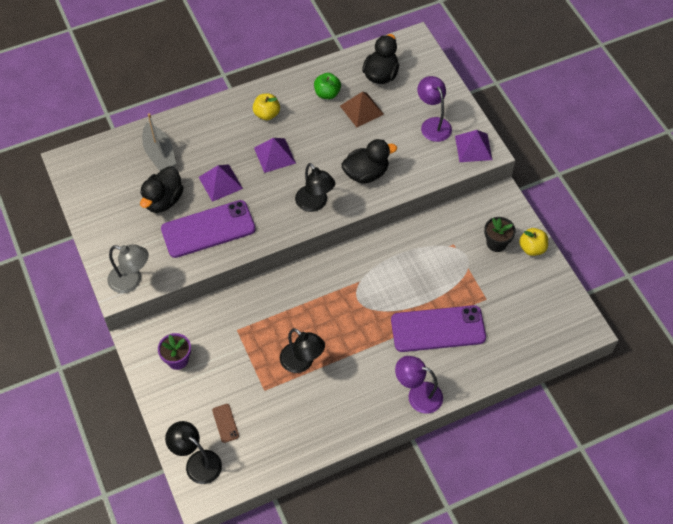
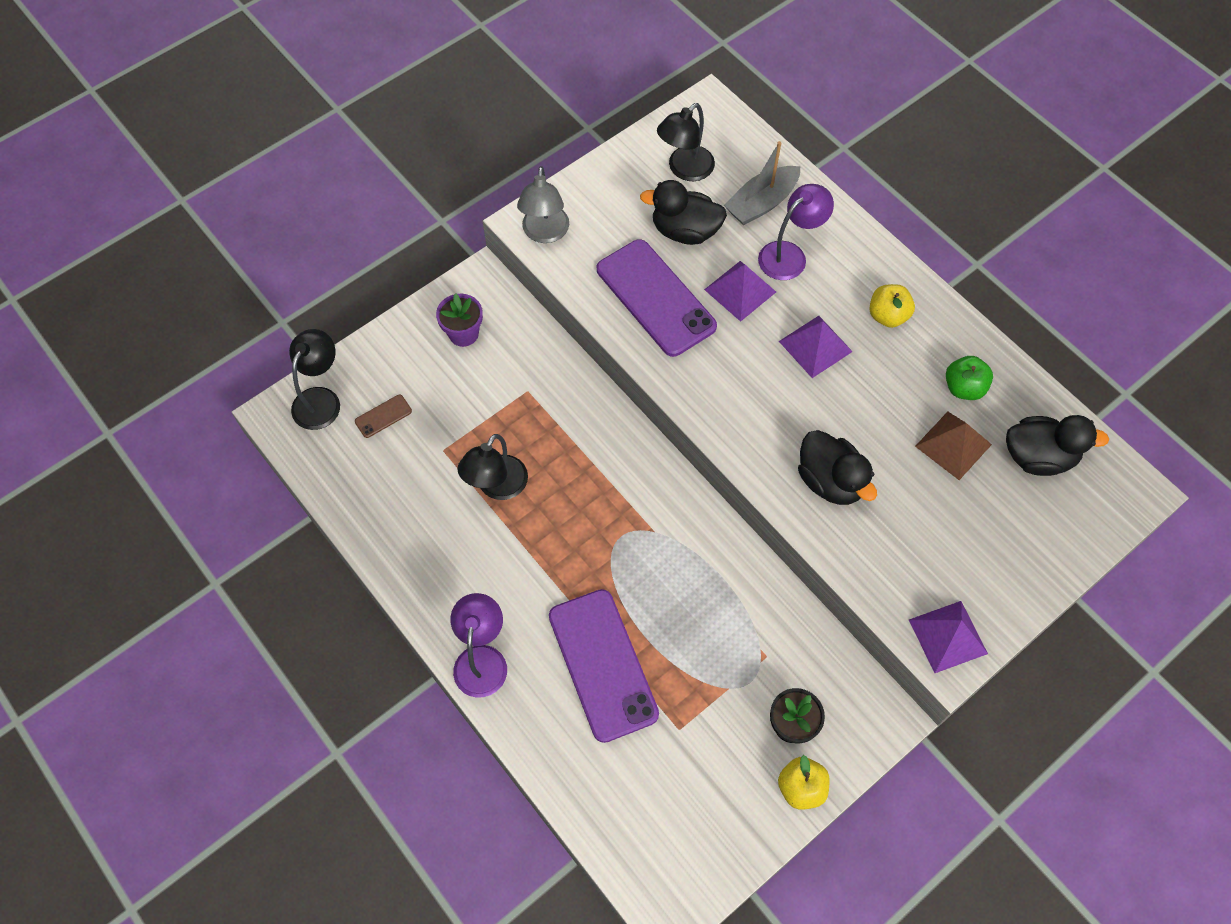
camera: 75 degrees right, 5 degrees up
(315, 204) = (747, 423): black lamp -> black lamp (684, 170)
(433, 124) = (970, 561): purple lamp -> purple lamp (789, 255)

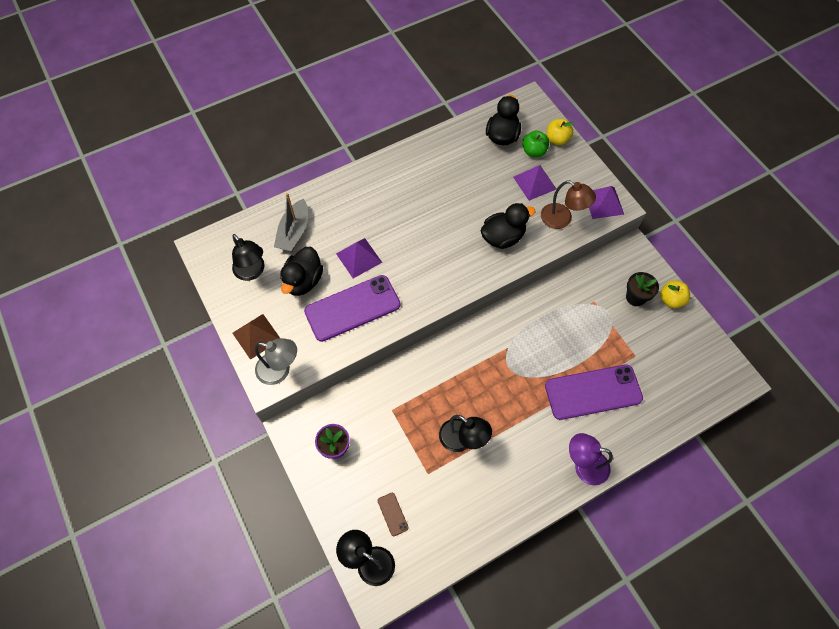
camera: 80 degrees left, 0 degrees up
(761, 203) = (294, 232): grey boat -> grey boat turned 45 degrees clockwise
(789, 255) = (339, 225): purple lamp -> none
(815, 346) = (409, 225): purple pyramid -> purple pyramid (534, 183)
(887, 316) = (396, 183): yellow apple -> yellow apple (557, 139)
(892, 569) = (562, 219): none -> brown lamp
(953, 445) = (489, 172): brown pyramid -> brown pyramid (256, 336)
(963, 388) = (453, 158): green apple -> green apple (534, 151)

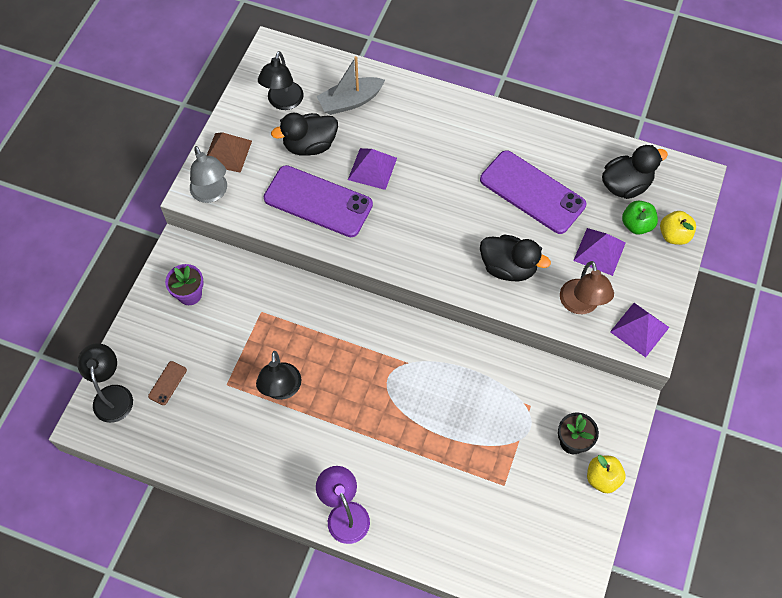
camera: 50 degrees right, 0 degrees up
(593, 392) = (428, 471): purple phone -> purple phone (532, 192)

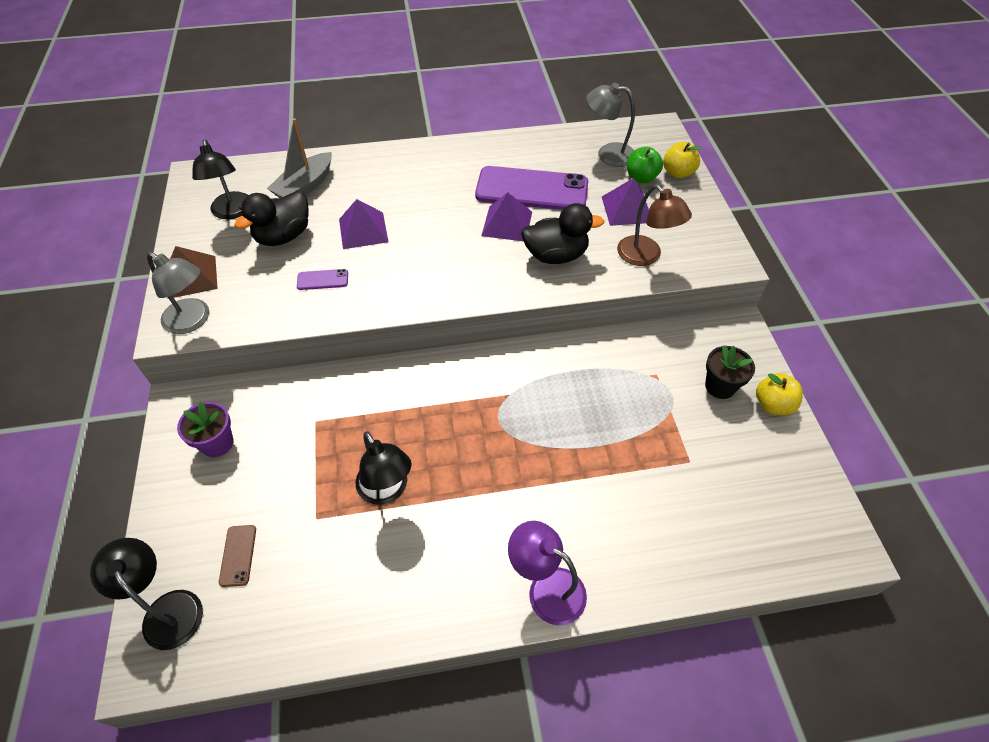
camera: 30 degrees left, 10 degrees down
(318, 201) = (322, 280): purple phone -> purple phone, size x0.41
(625, 185) = (608, 154): black duck -> grey lamp
(639, 329) = (712, 253): purple pyramid -> purple pyramid (507, 223)

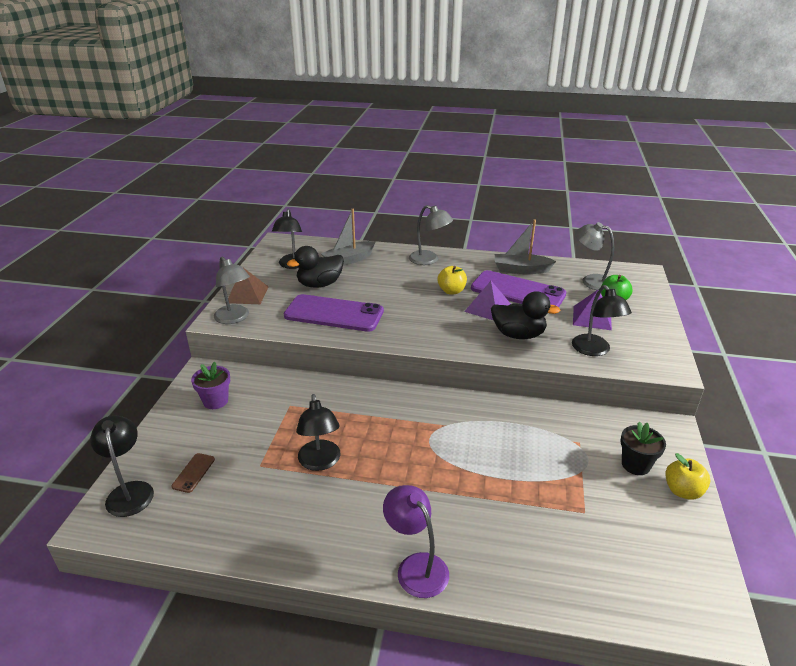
camera: 20 degrees right, 20 degrees down
(322, 280) = (334, 314): purple phone -> purple phone, size x2.46
(363, 230) = (377, 291): purple pyramid -> none
(408, 163) = (429, 260): none -> grey lamp
(523, 155) = (521, 270): none -> grey boat
(645, 256) = (595, 350): brown lamp -> black lamp
(678, 173) = (647, 303): yellow apple -> yellow apple (451, 291)

